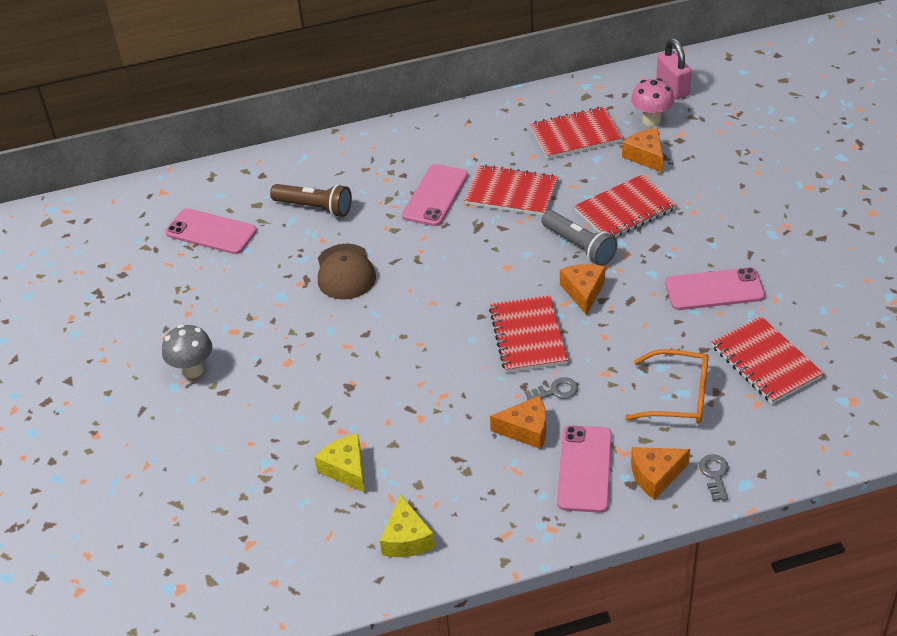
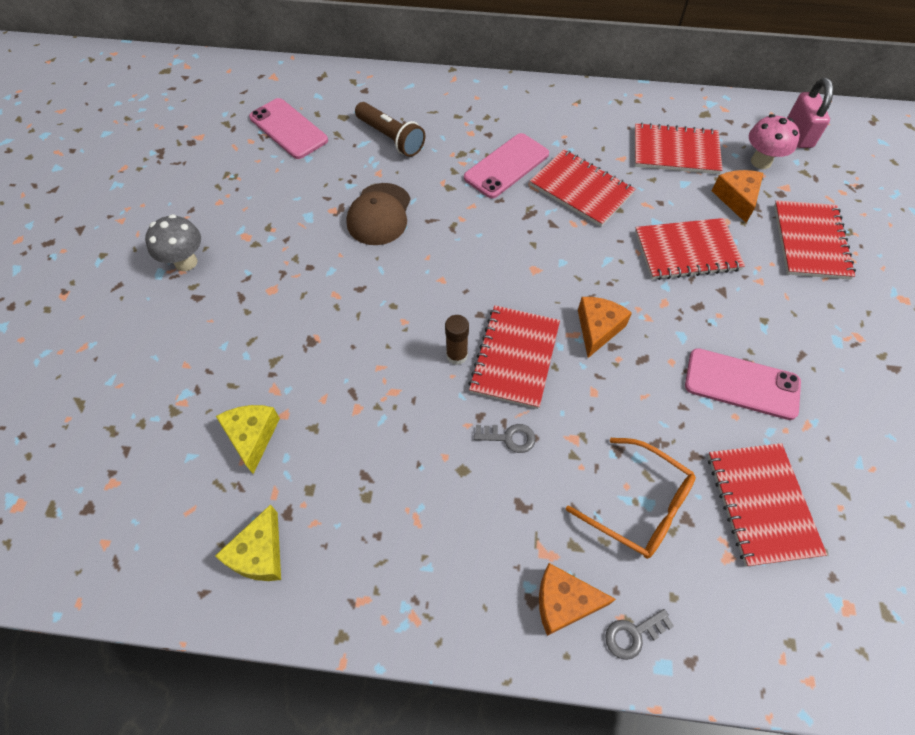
camera: 20 degrees right, 15 degrees up
(479, 351) = (457, 355): none -> brown glue stick
(526, 430) = (454, 472): orange cheese -> none
(579, 246) = (619, 274): grey flashlight -> none
(585, 469) = (490, 554): pink phone -> none
(714, 475) = (633, 635): grey key -> grey key turned 135 degrees counterclockwise
(720, 169) = (810, 241): none -> red notebook

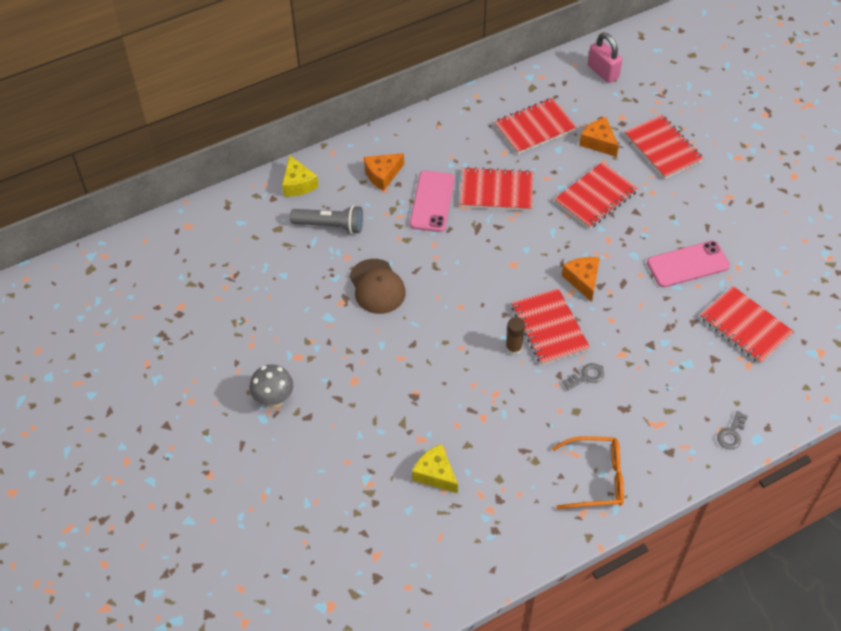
camera: 35 degrees left, 5 degrees down
(260, 554) = (504, 529): yellow cheese -> yellow cheese (298, 184)
(288, 129) = (245, 261): pink phone -> none
(391, 138) = (330, 226): brown flashlight -> grey flashlight
(564, 602) = (686, 442): orange cheese -> orange cheese (382, 175)
(639, 505) = (685, 367): orange glasses -> orange glasses (596, 478)
(761, 162) = (594, 106): pink mushroom -> none

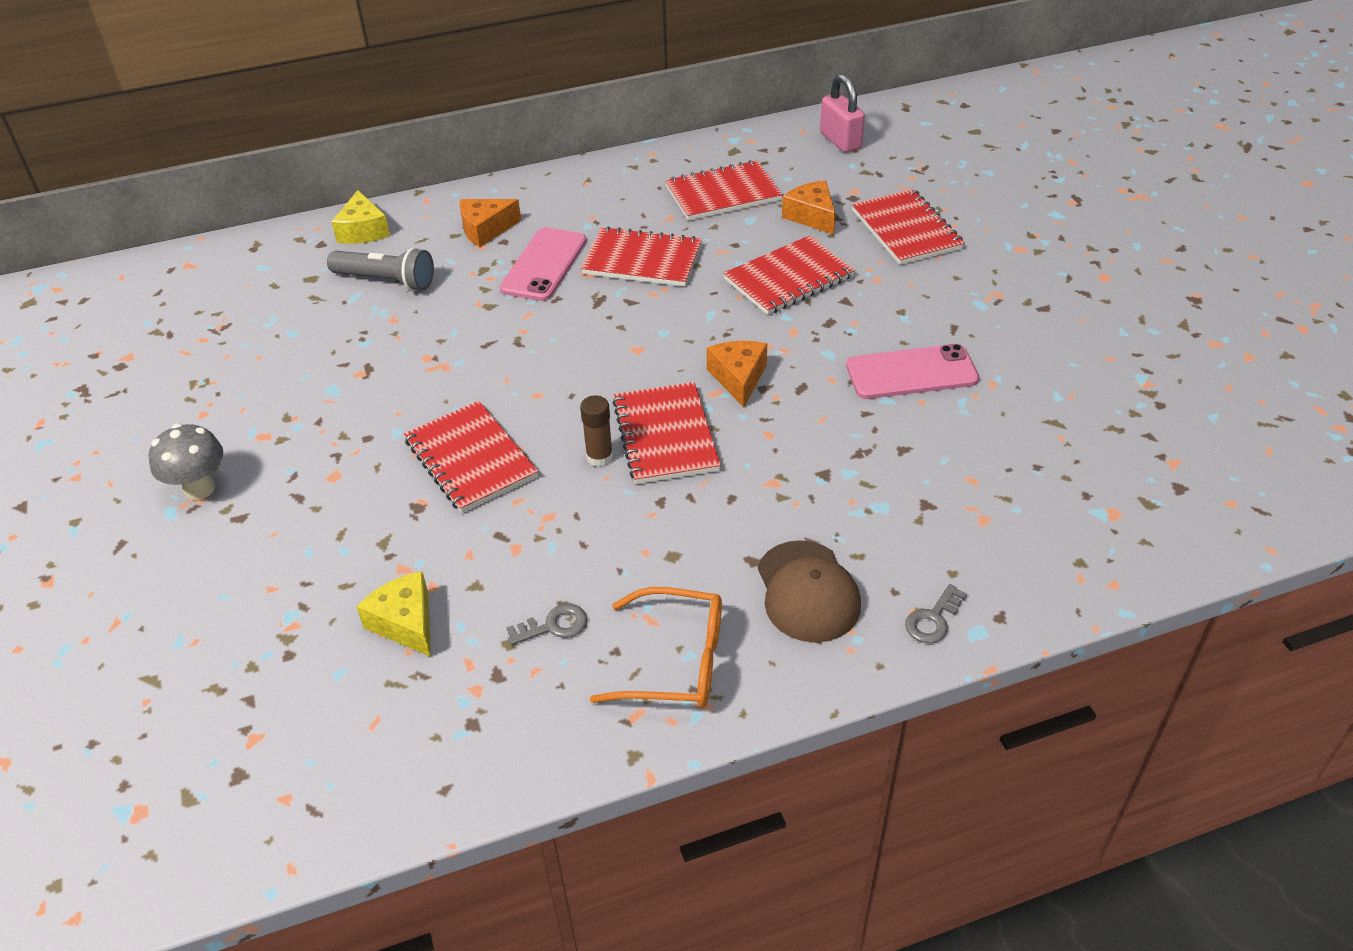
camera: 10 degrees right, 10 degrees down
(377, 286) = (421, 358): brown cap -> brown cap (807, 591)
(586, 376) = (704, 507): grey key -> grey key (553, 625)
(745, 326) = (989, 464): red notebook -> red notebook (471, 459)

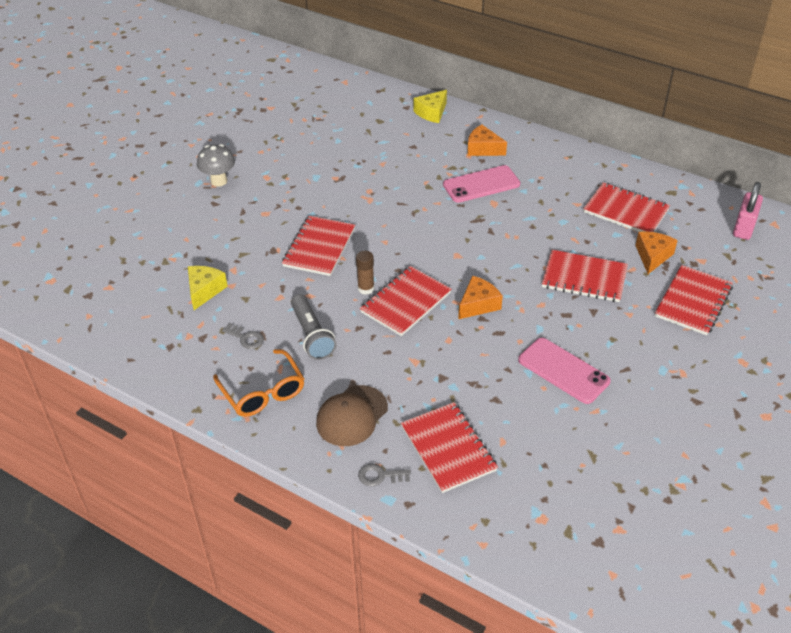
camera: 50 degrees right, 0 degrees up
(386, 281) = (406, 143): grey flashlight -> grey flashlight (312, 335)
(642, 260) = (529, 215): red notebook -> red notebook (448, 448)

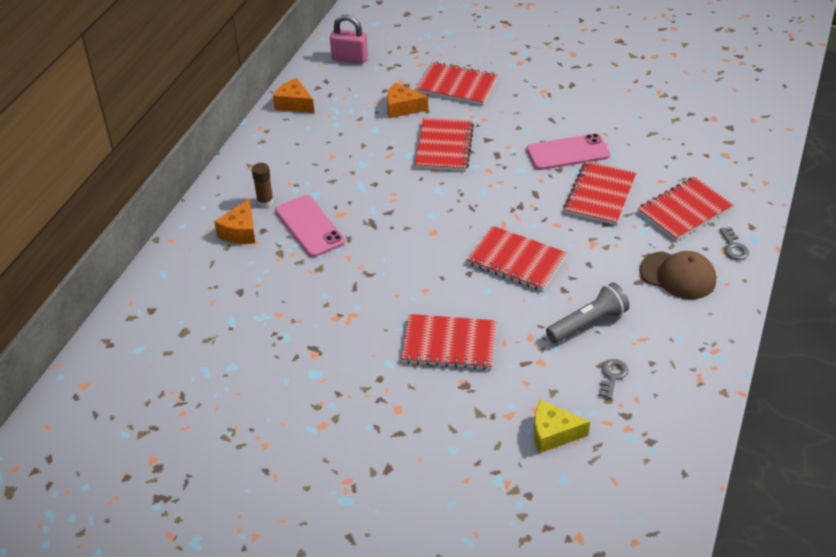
camera: 100 degrees left, 0 degrees up
(219, 181) = (339, 476): grey mushroom -> none
(263, 392) = (679, 345): orange glasses -> none
(366, 288) = (505, 293): brown glue stick -> brown glue stick (265, 202)
(432, 113) = (164, 284): yellow cheese -> none
(478, 304) = (502, 210): orange cheese -> orange cheese (294, 104)
(563, 371) = (568, 152): pink phone -> pink phone turned 45 degrees clockwise
(625, 211) = (338, 125): red notebook -> red notebook (600, 195)

